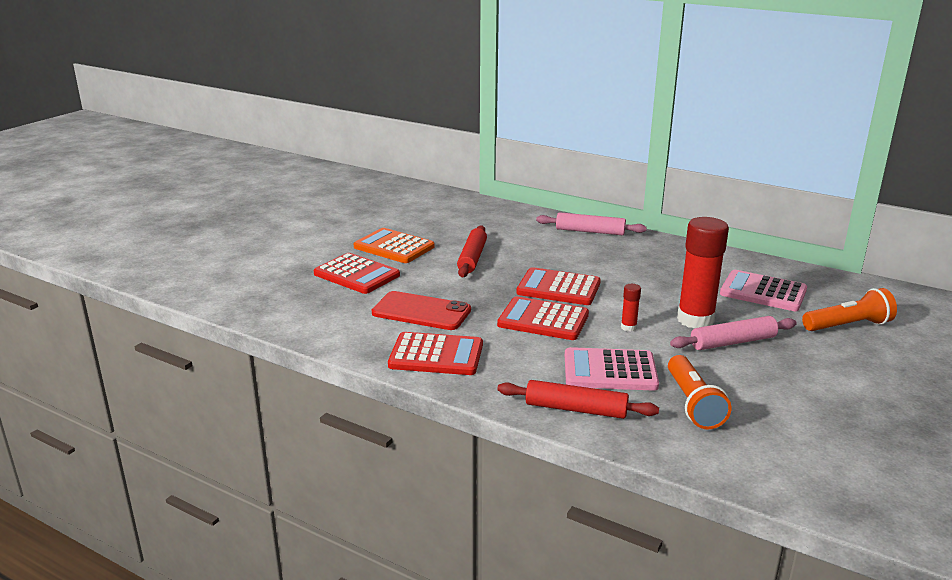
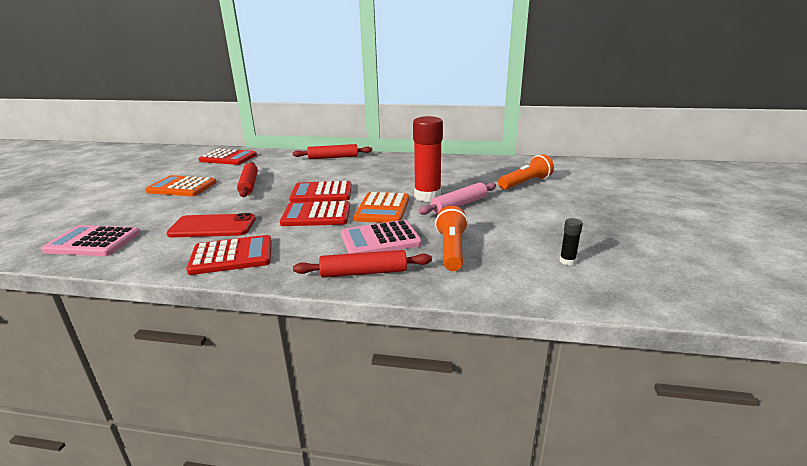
camera: 20 degrees left, 0 degrees up
(357, 275) = (150, 210): red calculator -> red calculator (228, 158)
(590, 231) = (333, 157): pink rolling pin -> red rolling pin
(628, 327) = (382, 209): red glue stick -> orange calculator
(693, 404) = (451, 250): orange flashlight -> orange flashlight turned 150 degrees counterclockwise
(763, 292) = (463, 173): pink calculator -> pink calculator (93, 242)
(837, 453) = (567, 261): none -> black glue stick

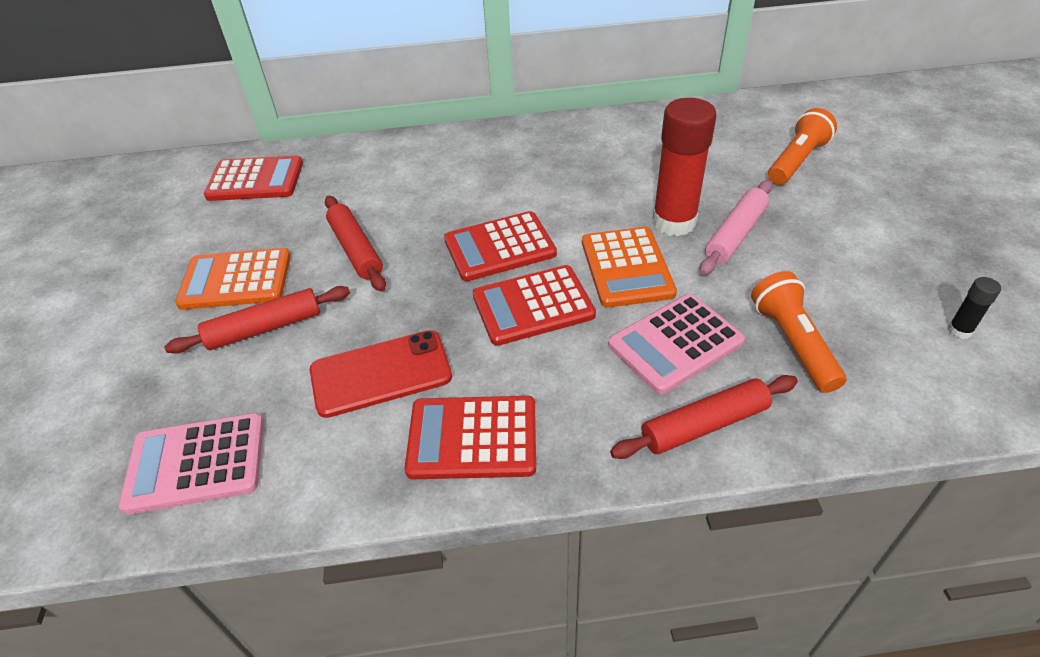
camera: 15 degrees left, 20 degrees up
(232, 256) = (472, 438): red calculator -> red calculator turned 150 degrees counterclockwise
(333, 157) = (447, 146): red rolling pin -> red rolling pin (265, 328)

